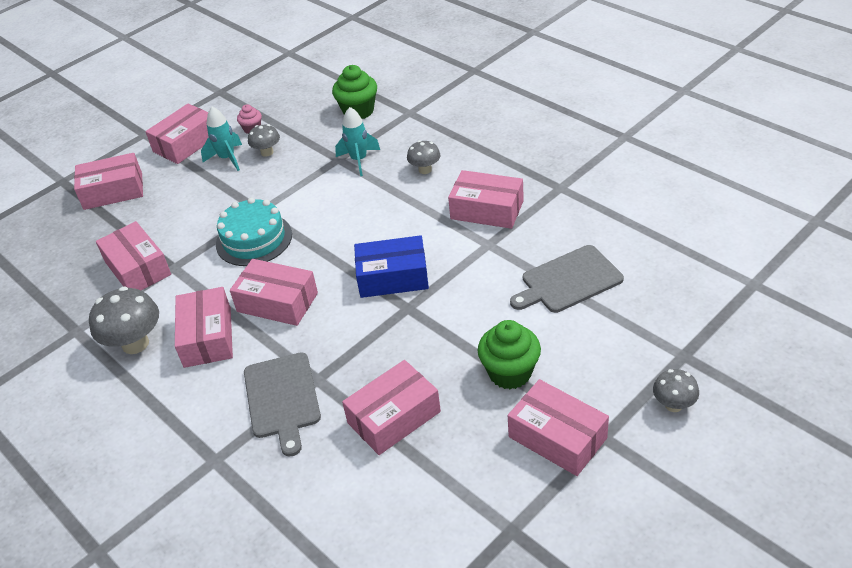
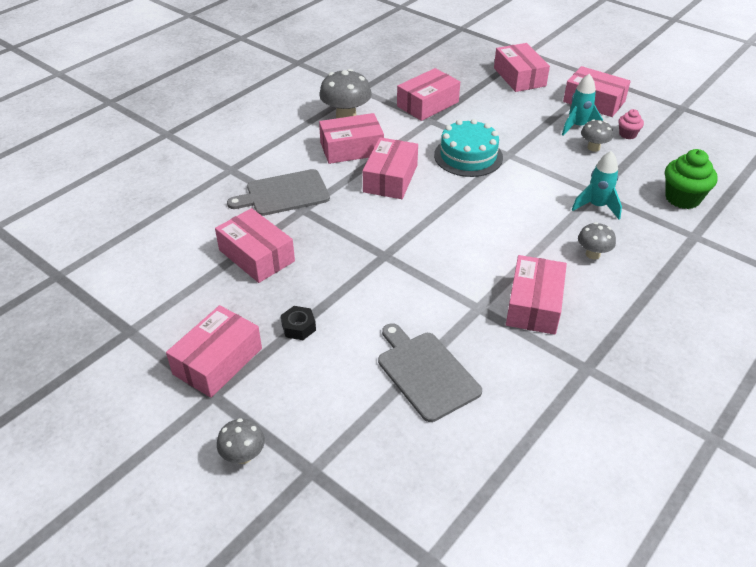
camera: 80 degrees right, 0 degrees up
(393, 277) = (424, 243): blue box -> none
(510, 373) = (298, 327): green cupcake -> black nut

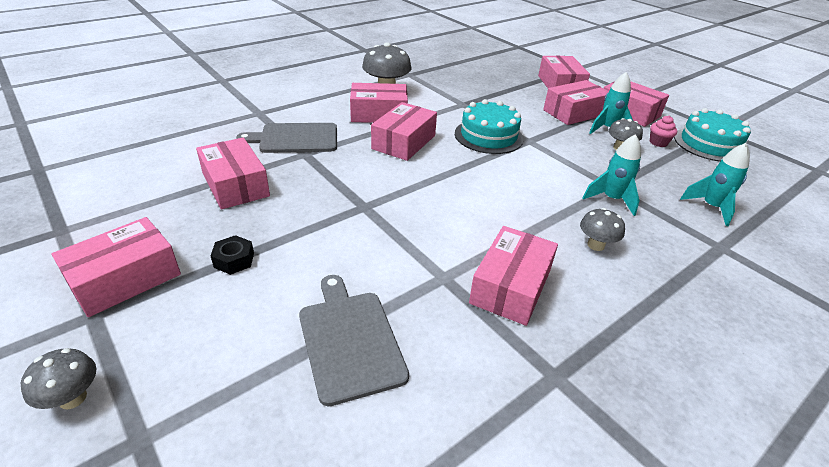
camera: 10 degrees right, 5 degrees down
(427, 104) = (466, 92): pink box -> pink box (574, 112)
(674, 127) = (709, 144): none -> turquoise cake
(682, 198) = (711, 207): green cupcake -> turquoise rocket

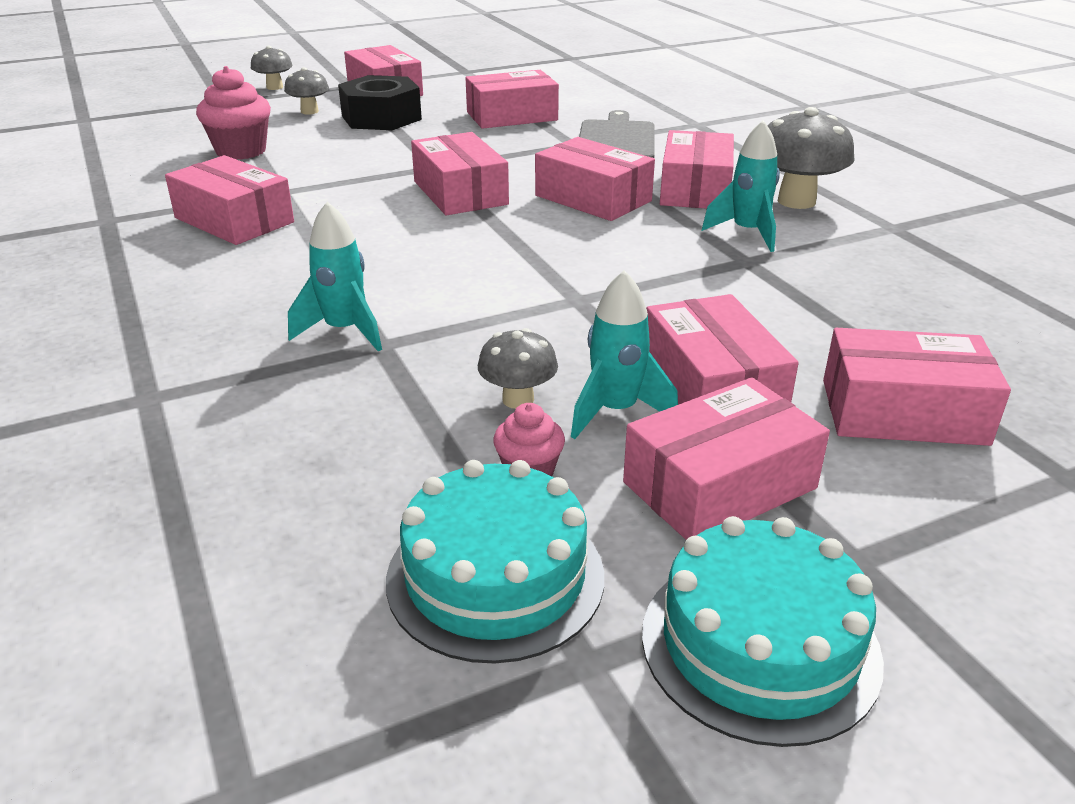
camera: 105 degrees right, 5 degrees down
(234, 260) = (381, 117): black nut -> black nut, size x2.09
(350, 340) = (241, 151): grey cutting board -> pink cupcake
(413, 188) = (460, 193): none -> pink box
(488, 136) = (602, 264): turquoise cake -> turquoise cake (759, 644)
(595, 245) = (252, 286): grey mushroom -> grey mushroom (309, 111)
(711, 207) = (245, 437): turquoise rocket -> turquoise rocket (747, 233)

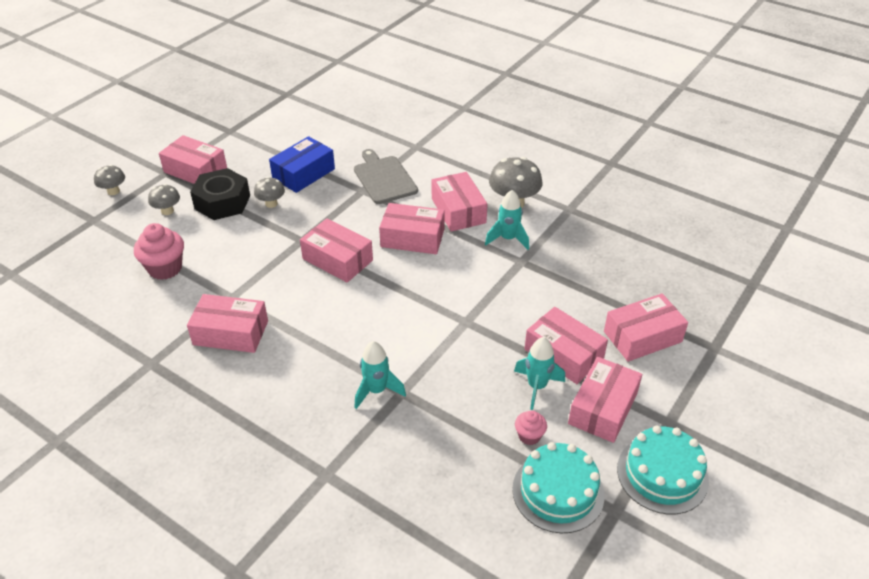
camera: 30 degrees left, 10 degrees up
(512, 116) = (303, 173): pink box -> blue box
(518, 399) = (492, 398): grey mushroom -> grey mushroom (271, 204)

